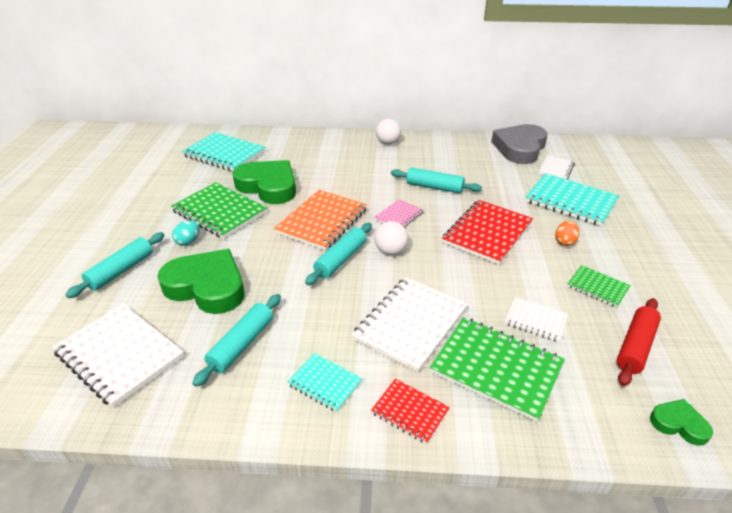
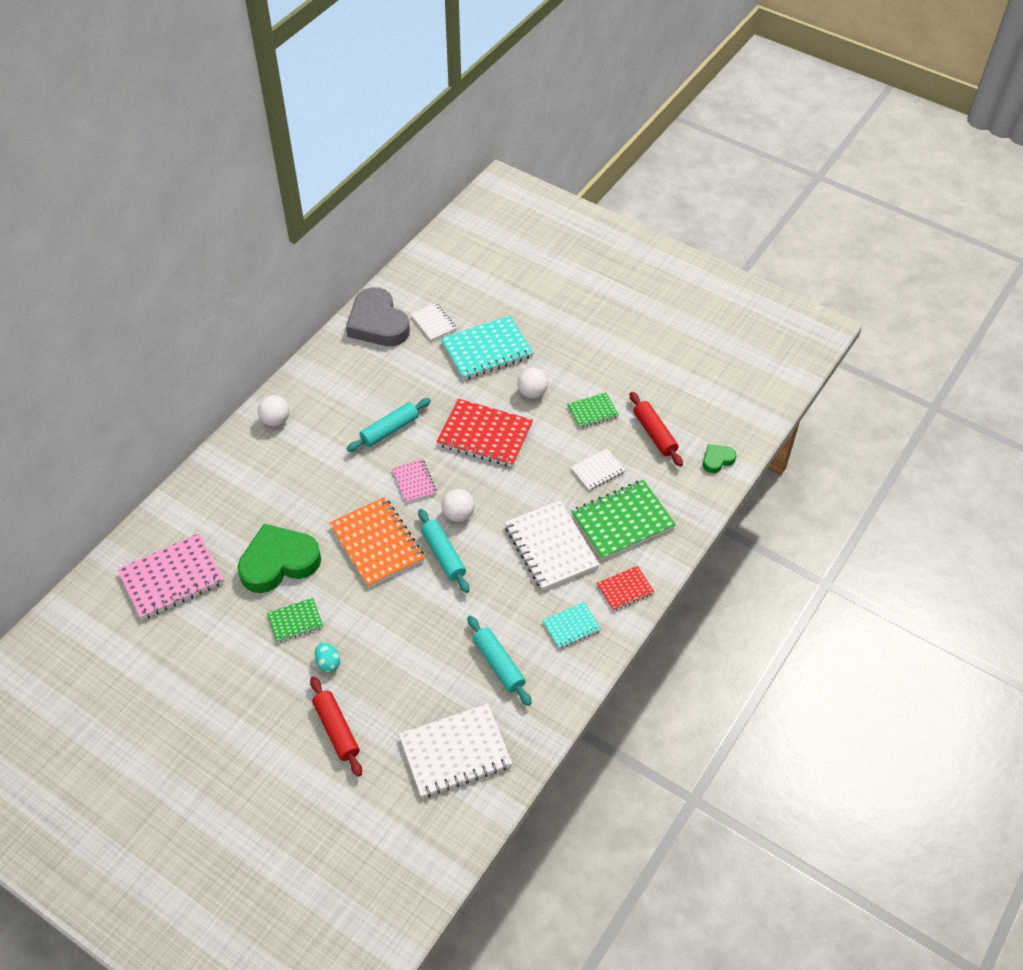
camera: 60 degrees left, 15 degrees up
(121, 270) = (336, 729): turquoise rolling pin -> red rolling pin
(207, 286) = (410, 667): green heart -> none
(219, 212) = (295, 621): green notebook -> green notebook, size x0.54
(224, 154) = (171, 578): turquoise notebook -> pink notebook
(487, 233) = (485, 435): red notebook -> red notebook turned 45 degrees counterclockwise
(564, 242) = (532, 393): orange egg -> white ball

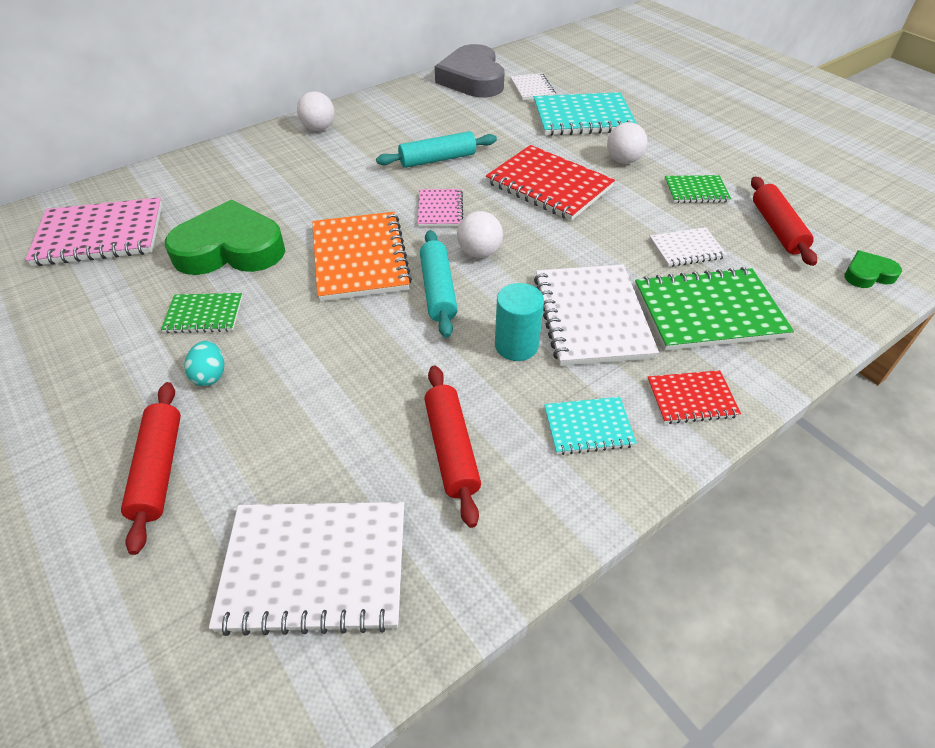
camera: 20 degrees right, 5 degrees down
(498, 664) = (451, 449): turquoise rolling pin -> red rolling pin
(510, 583) = (516, 345): none -> turquoise cylinder

